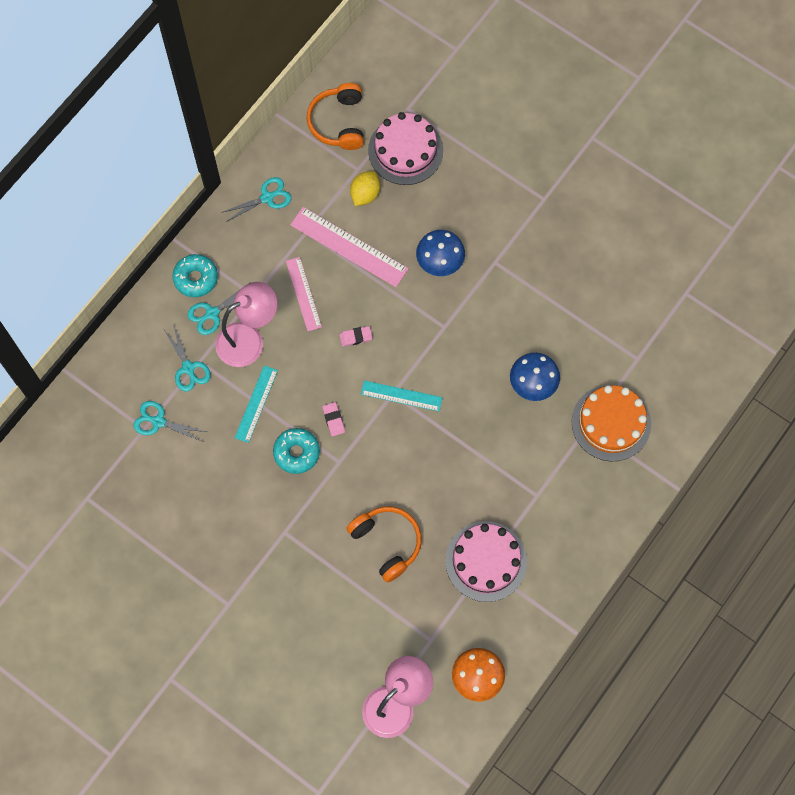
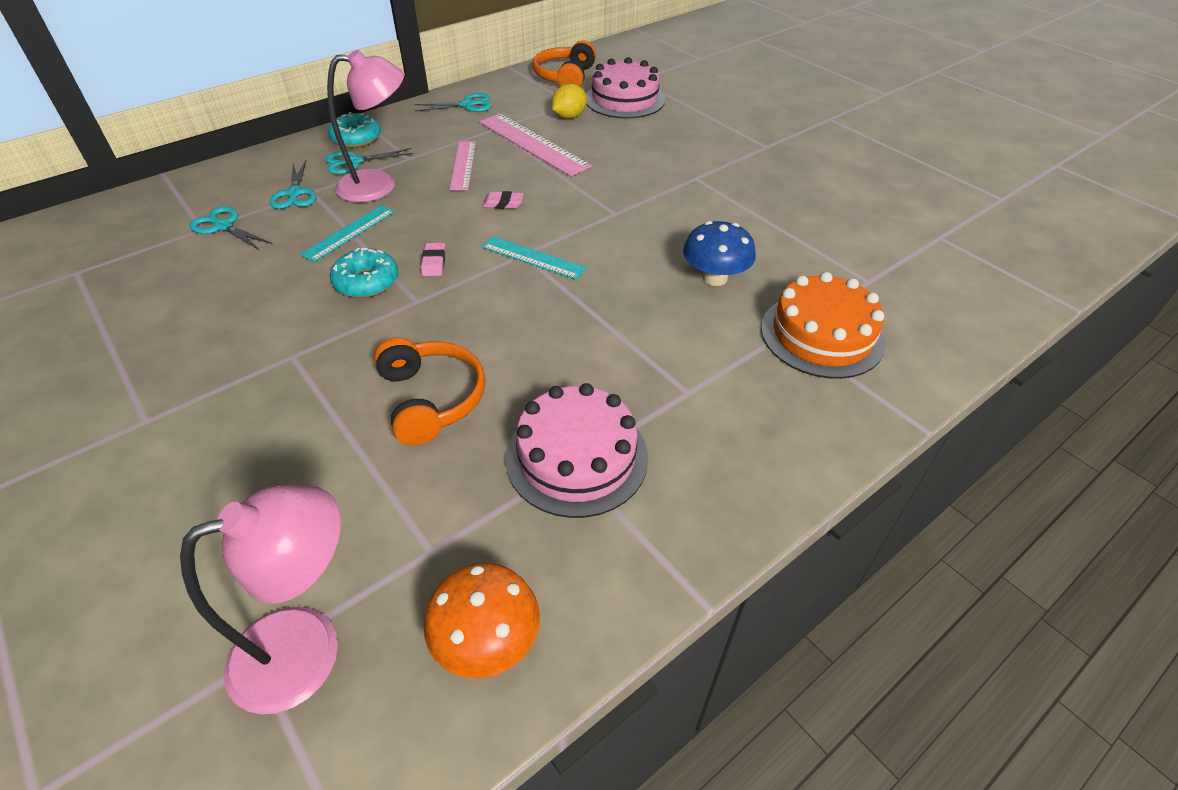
camera: 15 degrees right, 25 degrees down
(440, 261) = (630, 167): blue mushroom -> none

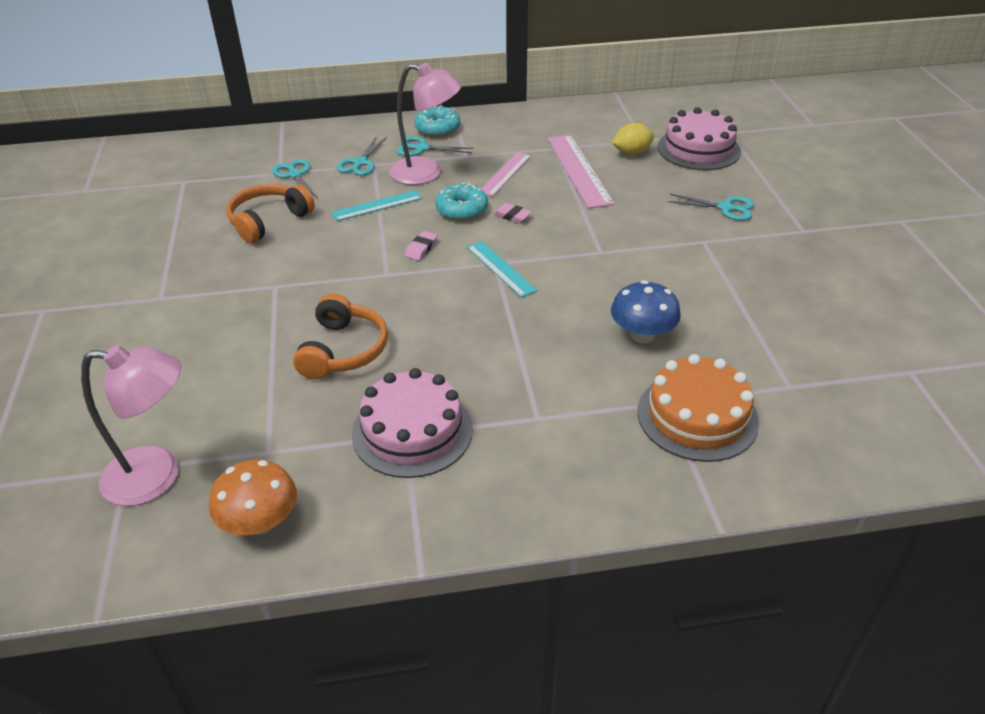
camera: 30 degrees right, 5 degrees down
(367, 282) = (362, 248): turquoise donut -> turquoise donut (462, 209)
(467, 105) = (549, 120): turquoise scissors -> turquoise scissors (725, 208)
(565, 77) = (659, 114): orange headphones -> orange headphones (268, 221)

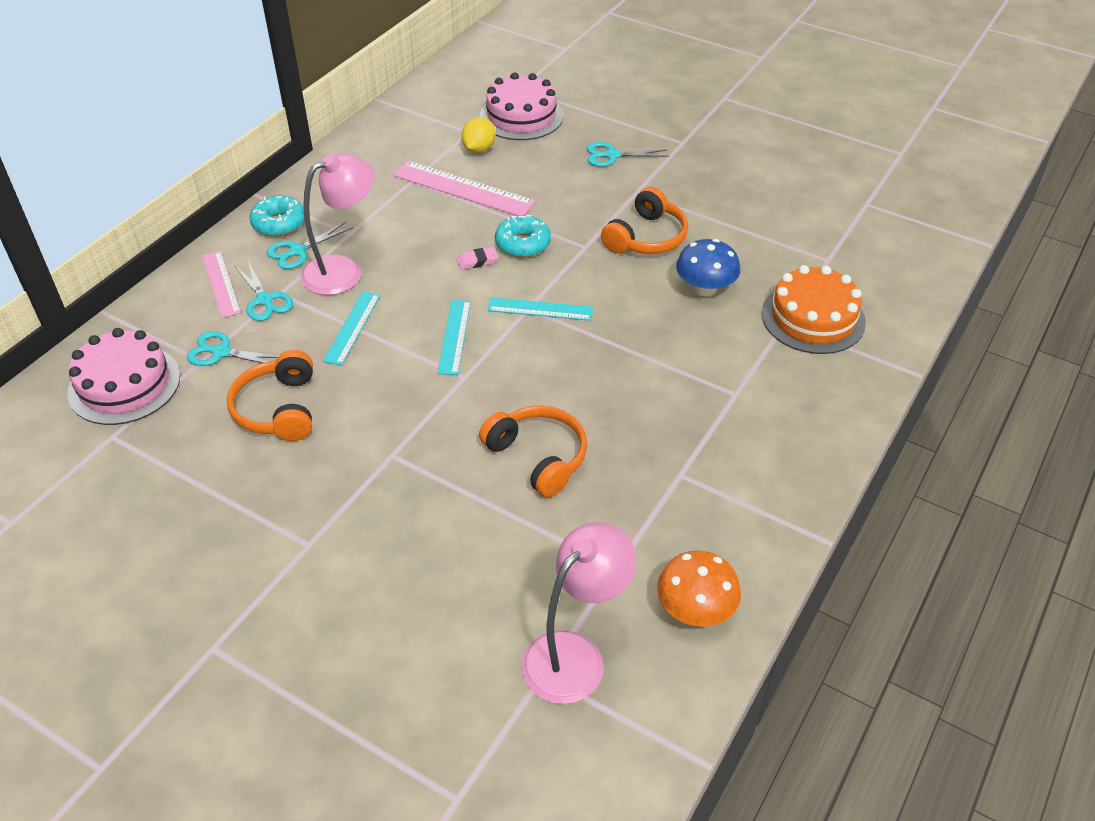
camera: 50 degrees left, 5 degrees up
(412, 431) = (681, 468): pink cake -> pink cake (124, 384)
(421, 248) = (454, 337): pink eraser -> turquoise ruler
(462, 209) = (429, 282): turquoise donut -> turquoise donut (523, 244)
(505, 174) = (411, 229): pink ruler -> pink ruler (221, 284)
(656, 274) = (646, 237): none -> orange headphones
(725, 208) = (612, 155): turquoise scissors -> turquoise scissors turned 150 degrees counterclockwise

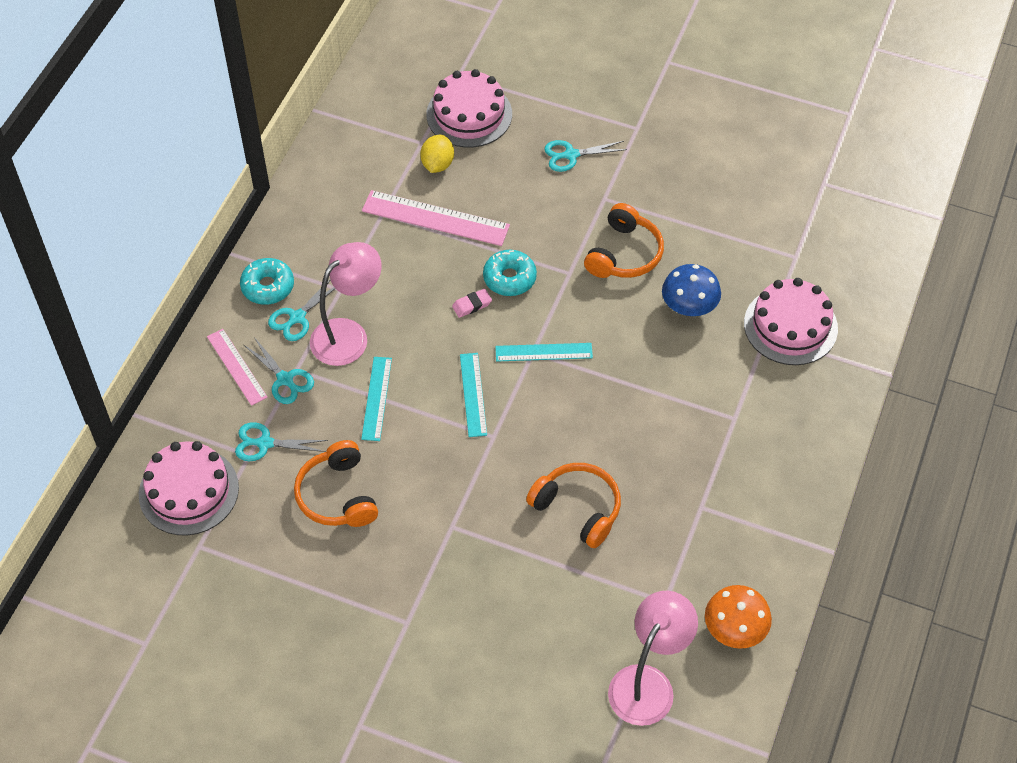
camera: 10 degrees left, 10 degrees up
(813, 318) = (790, 326): orange cake -> pink cake

